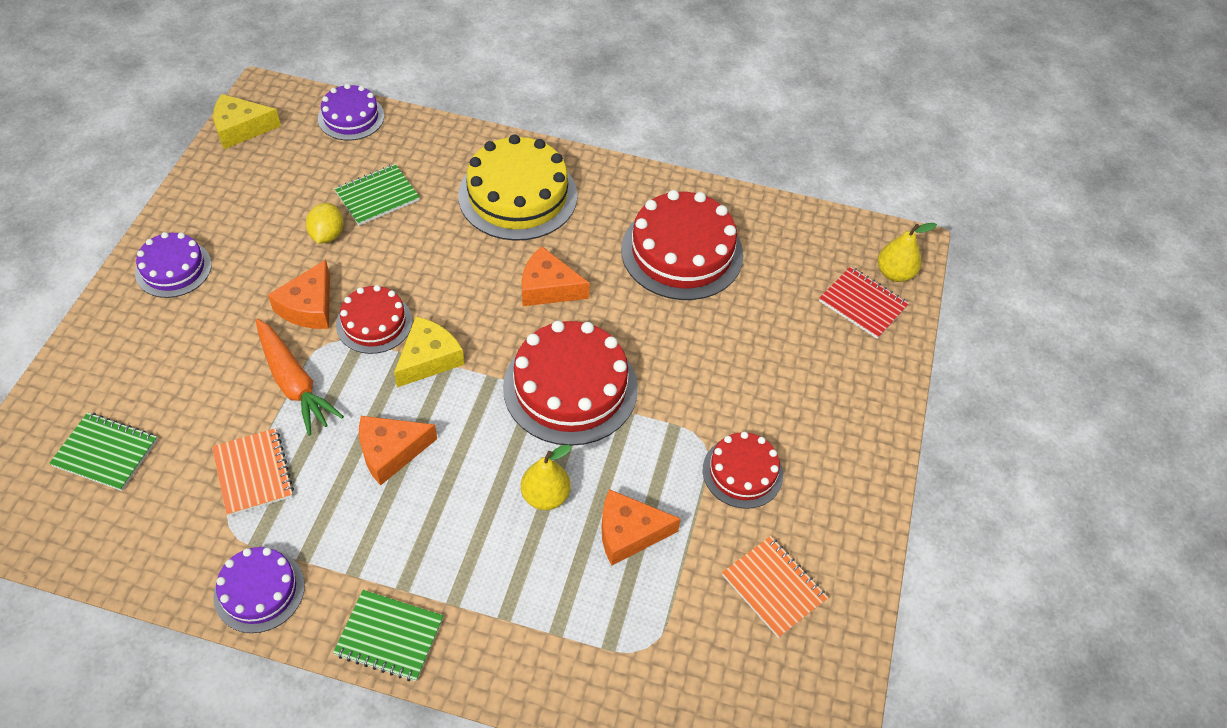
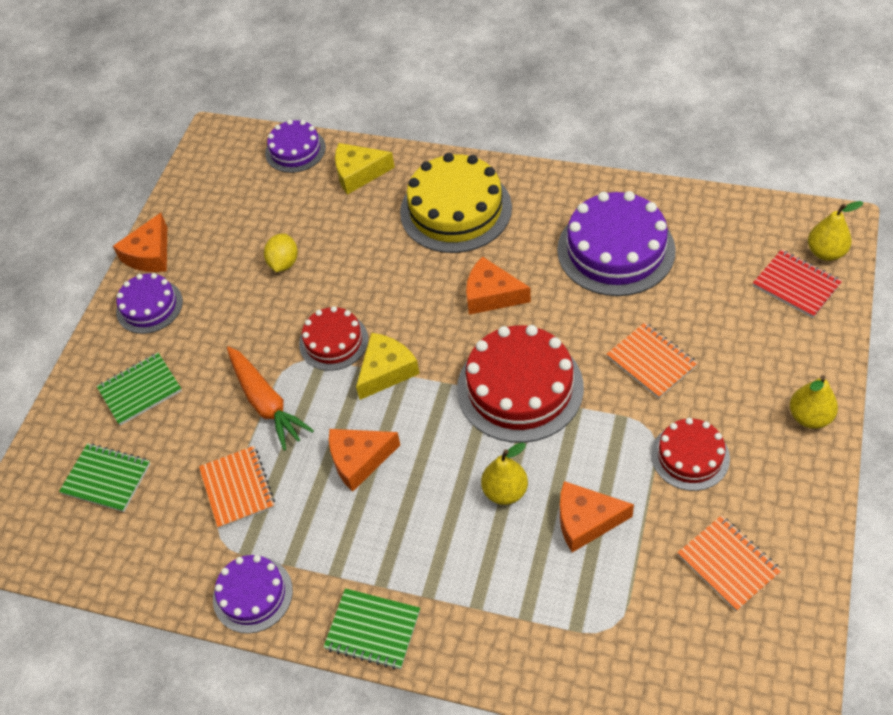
camera: 10 degrees right, 0 degrees up
(241, 128) = (197, 171): yellow cheese -> yellow cheese (358, 173)
(309, 306) = (273, 331): orange cheese -> orange cheese (150, 254)
(377, 196) = (326, 223): green notebook -> green notebook (140, 390)
(682, 252) = (616, 250): red cake -> purple cake
(710, 370) = (651, 361): none -> orange notebook
(867, 440) = (809, 417): none -> yellow pear

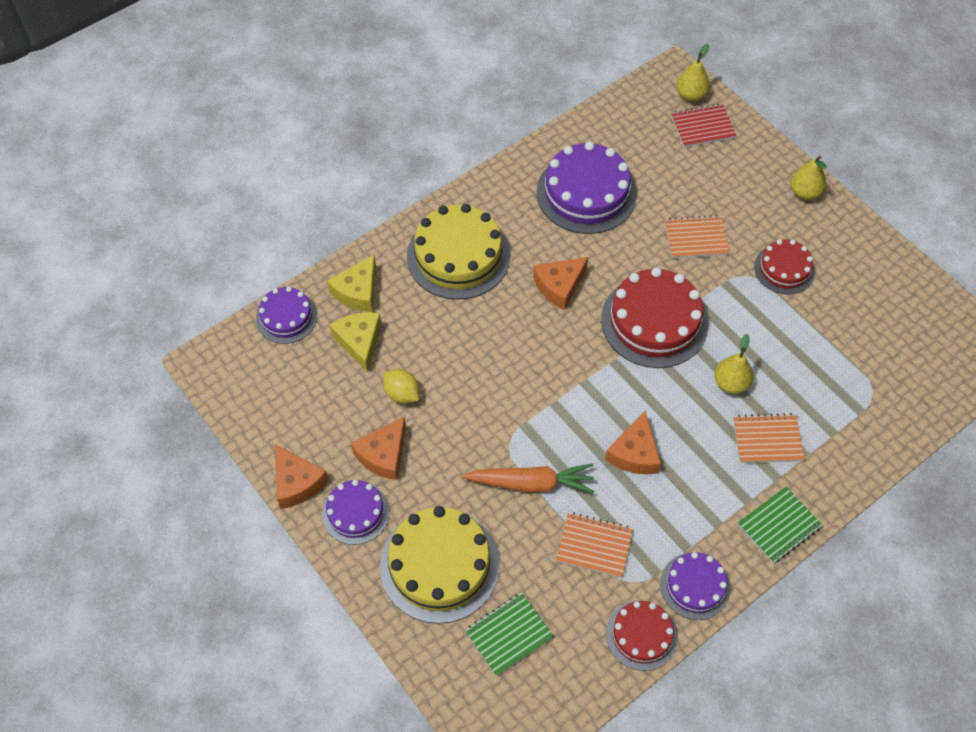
camera: 60 degrees left, 5 degrees up
(140, 390) = (439, 565): green notebook -> yellow cake
(333, 341) = (512, 406): red cake -> red cake (641, 635)
(386, 371) = (570, 390): yellow cheese -> yellow cheese (359, 342)
(586, 521) = (788, 354): orange cheese -> orange cheese (383, 455)
(728, 564) = (873, 304): orange notebook -> orange notebook (767, 439)

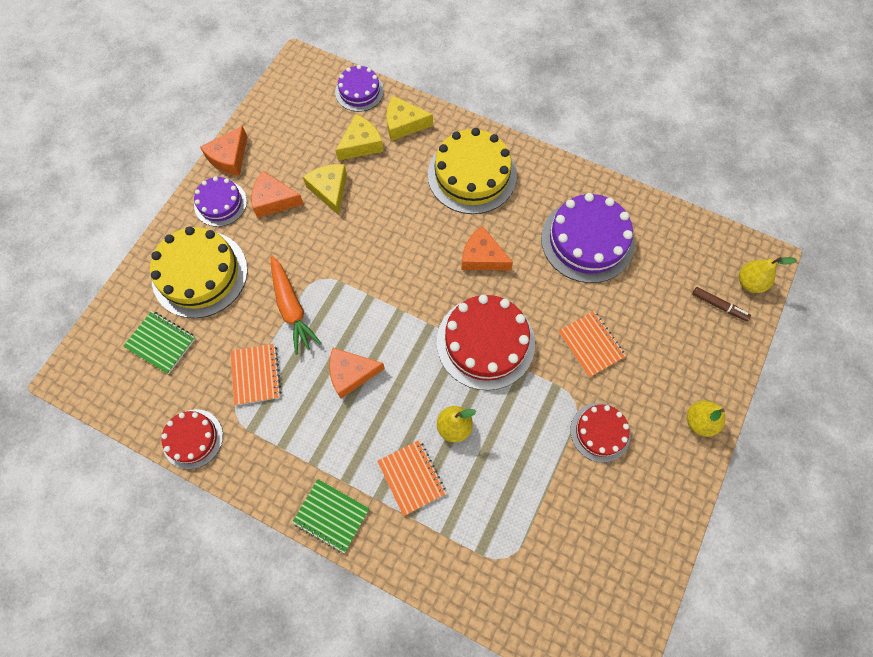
camera: 65 degrees right, 10 degrees up
(402, 394) = (330, 190): yellow lemon -> yellow cheese
(695, 586) = (249, 465): purple cake -> none
(702, 127) = (719, 306): red notebook -> brown marker

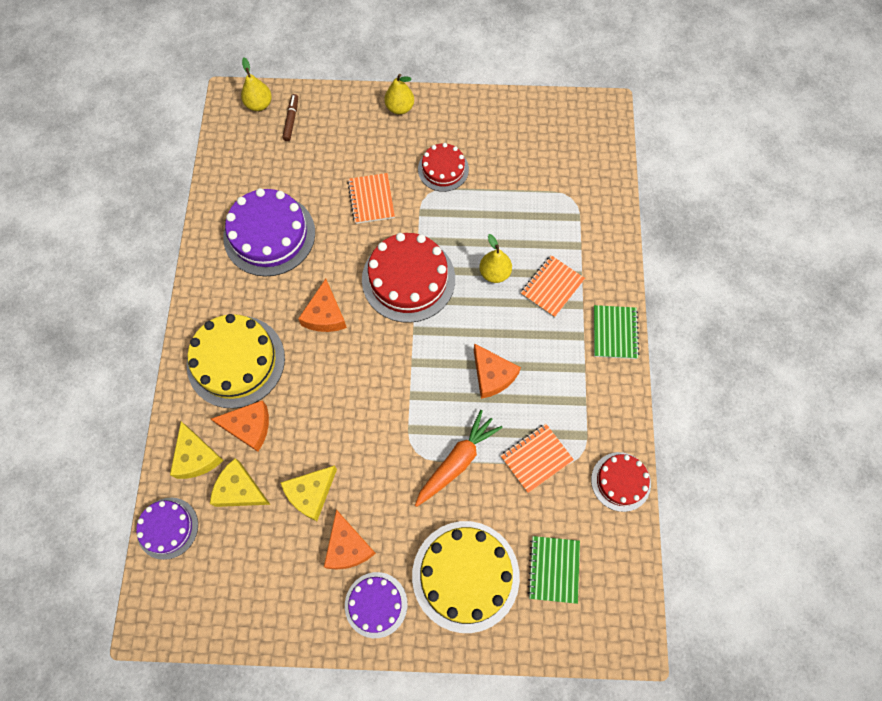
camera: 115 degrees left, 0 degrees up
(229, 157) = (314, 630): orange cheese -> orange cheese (249, 427)
(590, 344) = (371, 199): orange notebook -> orange notebook turned 45 degrees counterclockwise

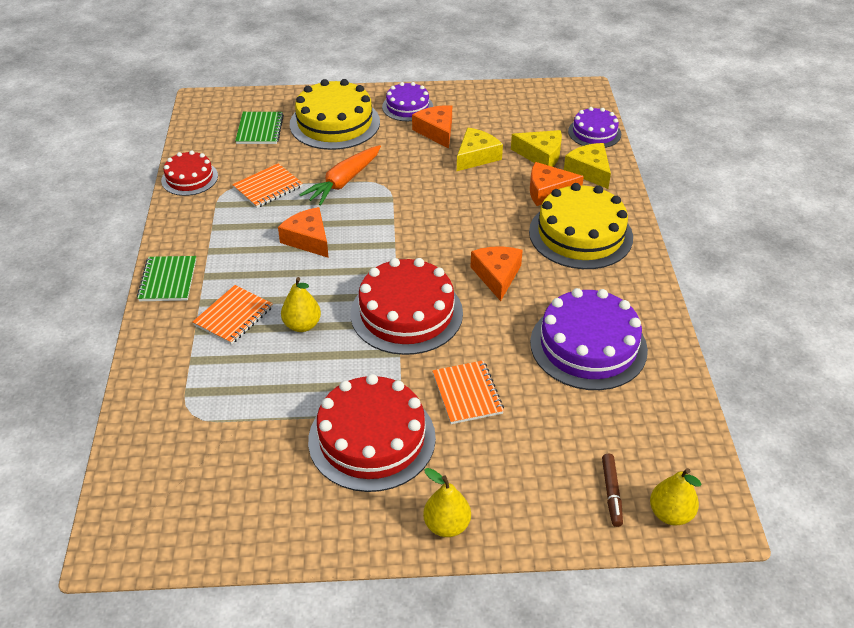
camera: 175 degrees right, 25 degrees down
(443, 169) = (372, 438): red cake -> red cake, size x1.73

